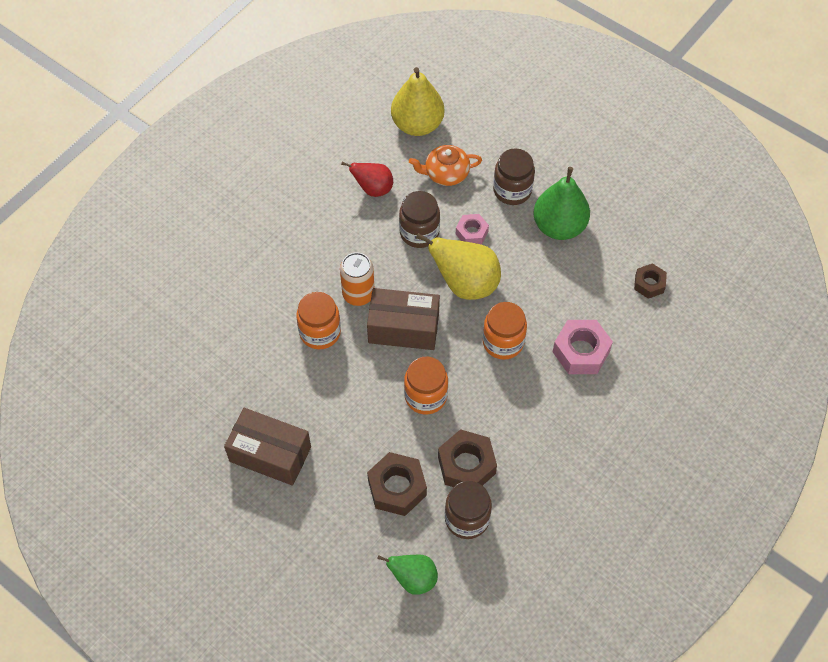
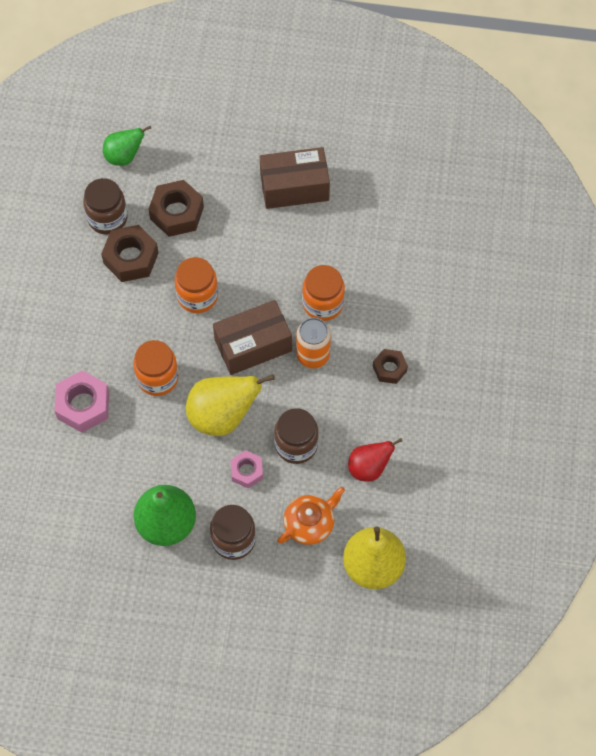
camera: 150 degrees right, 5 degrees up
(649, 284) = (50, 507): brown nut -> brown nut (389, 369)

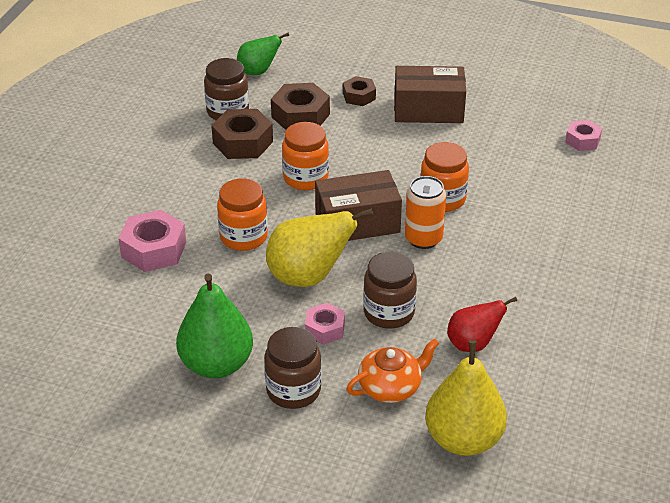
camera: 10 degrees right, 25 degrees down
(389, 369) = (510, 260): brown nut -> brown nut (359, 96)
(439, 207) = (582, 140): none -> pink nut

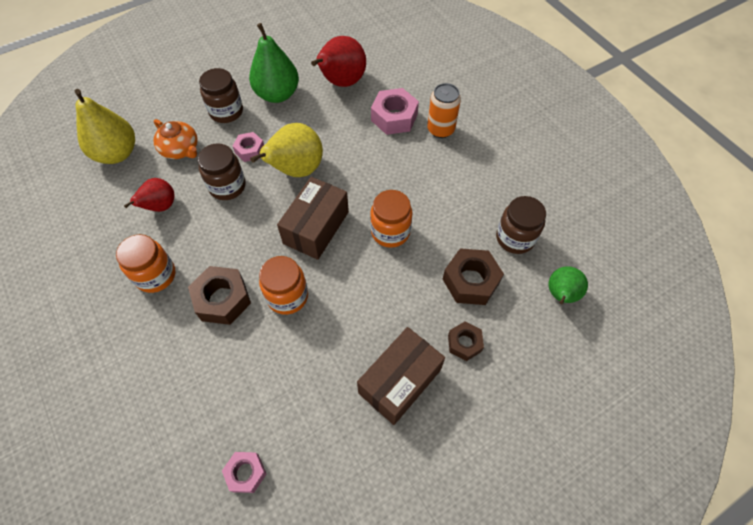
camera: 130 degrees right, 20 degrees up
(138, 322) = (341, 82): none -> red pear
(243, 142) = (466, 223): brown nut -> brown nut (222, 299)
(243, 237) = (363, 162): orange jar -> orange jar (155, 275)
(390, 387) = (180, 149): orange teapot -> orange teapot turned 60 degrees counterclockwise
(423, 239) = (263, 252): orange can -> orange can (440, 129)

